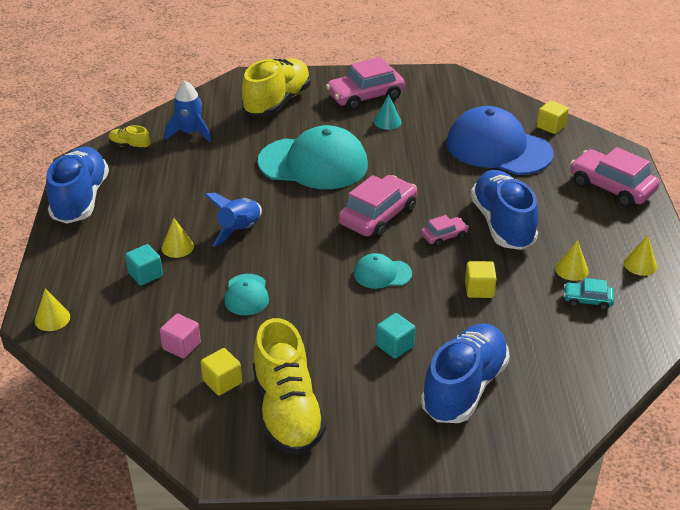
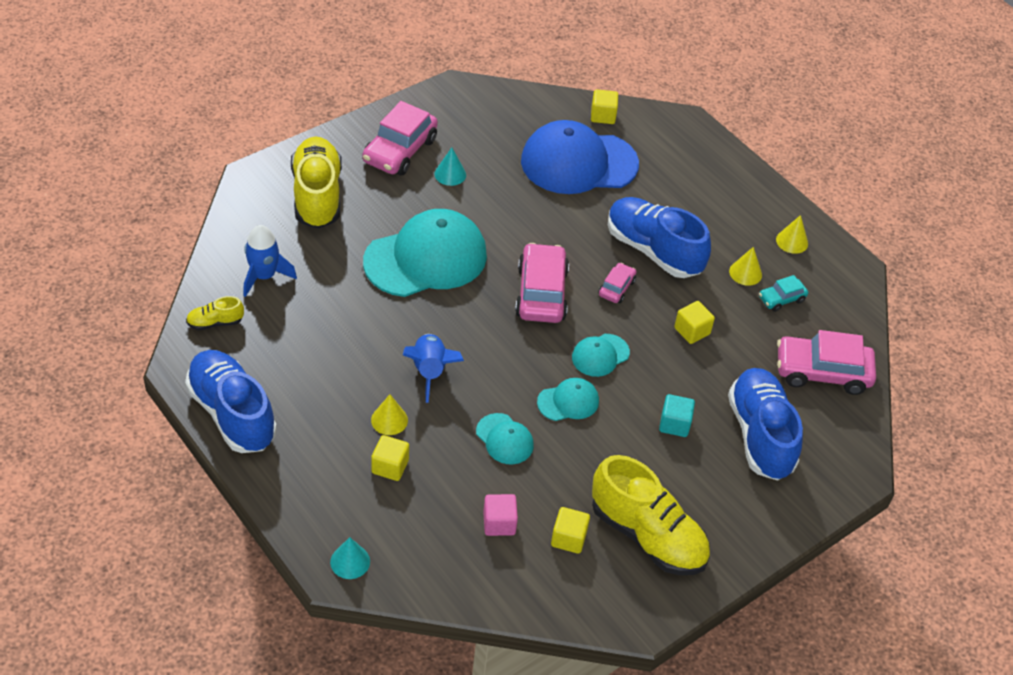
camera: 40 degrees left, 10 degrees up
(52, 318) = (350, 561): yellow cone -> turquoise cone
(145, 275) = (390, 466): turquoise cube -> yellow cube
(323, 293) = (568, 402): none -> turquoise cap
(611, 188) = (708, 167): pink car -> pink car (822, 372)

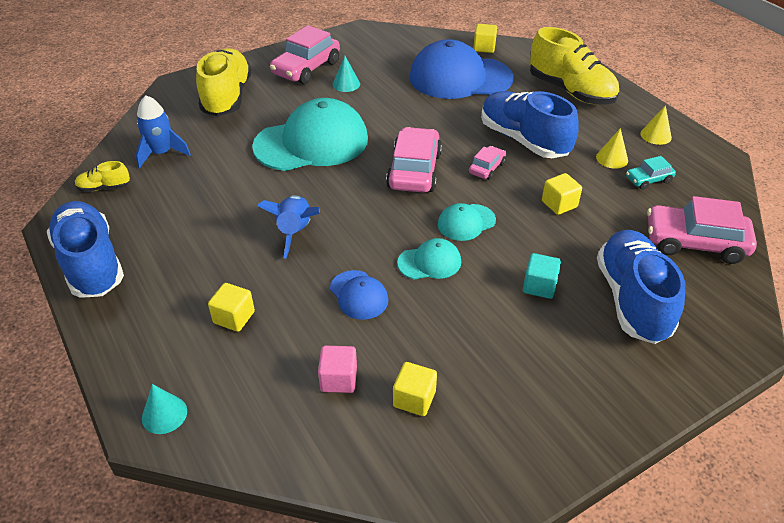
camera: 10 degrees right, 5 degrees down
(389, 420) = (244, 274): yellow cone -> none
(504, 439) = (359, 295): turquoise cap -> blue cap
(648, 536) = (505, 399): yellow shoe -> yellow shoe (571, 91)

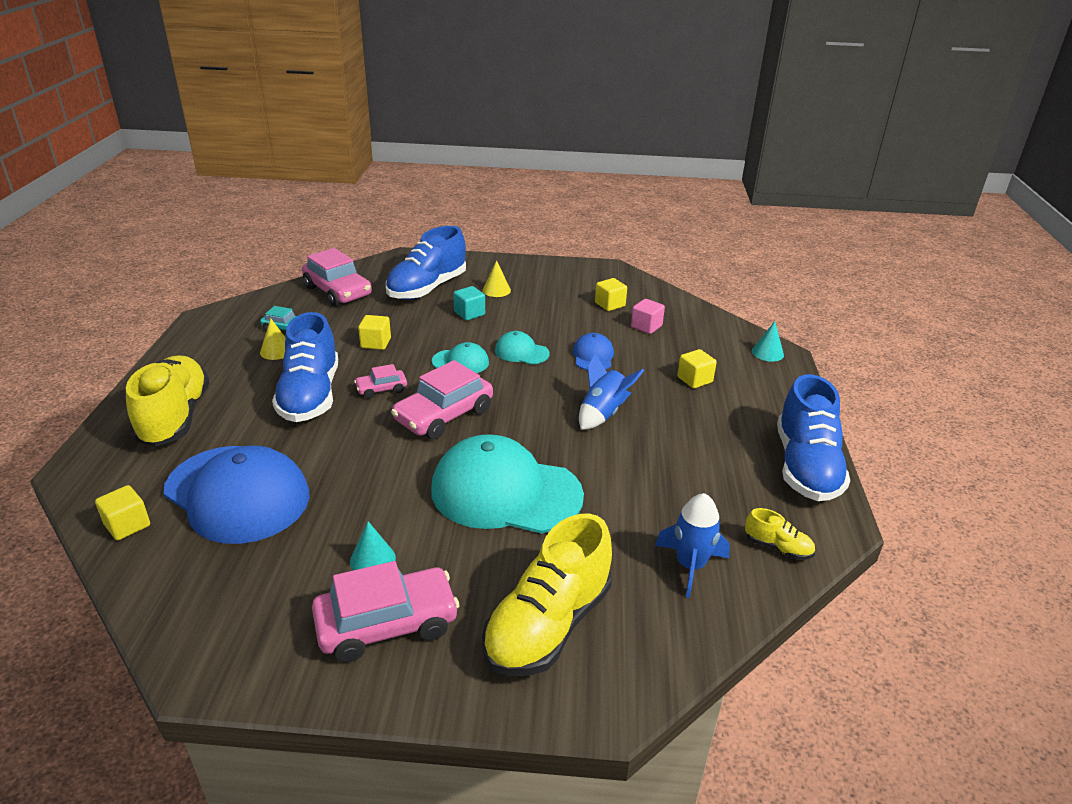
camera: 145 degrees left, 10 degrees down
(655, 135) = (207, 349): yellow cone -> yellow cone (496, 290)

